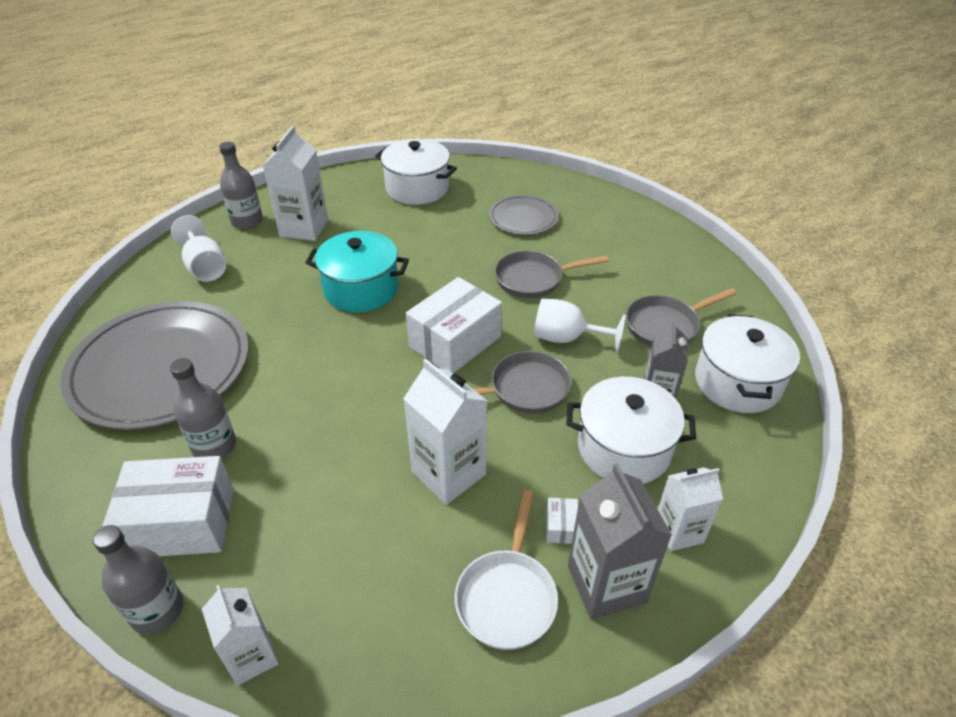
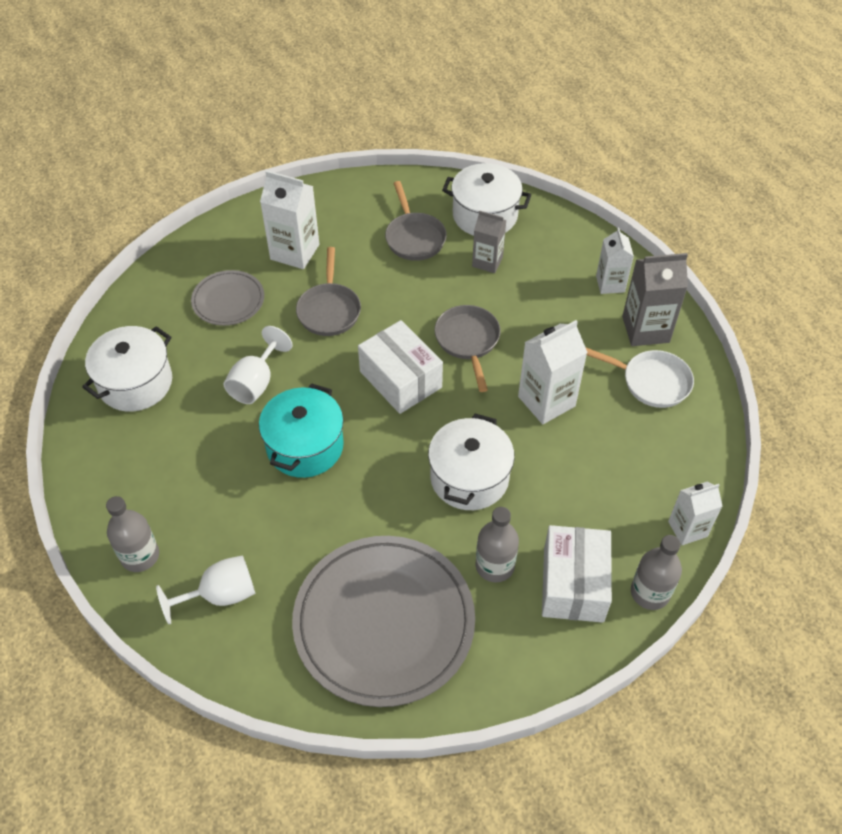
camera: 80 degrees left, 10 degrees up
(304, 228) = (176, 496): white carton -> white carton (295, 252)
(561, 527) = (600, 343): white box -> none
(566, 338) = (414, 303): white goblet -> white goblet (256, 383)
(623, 448) = (537, 294): white pot -> white pot (469, 477)

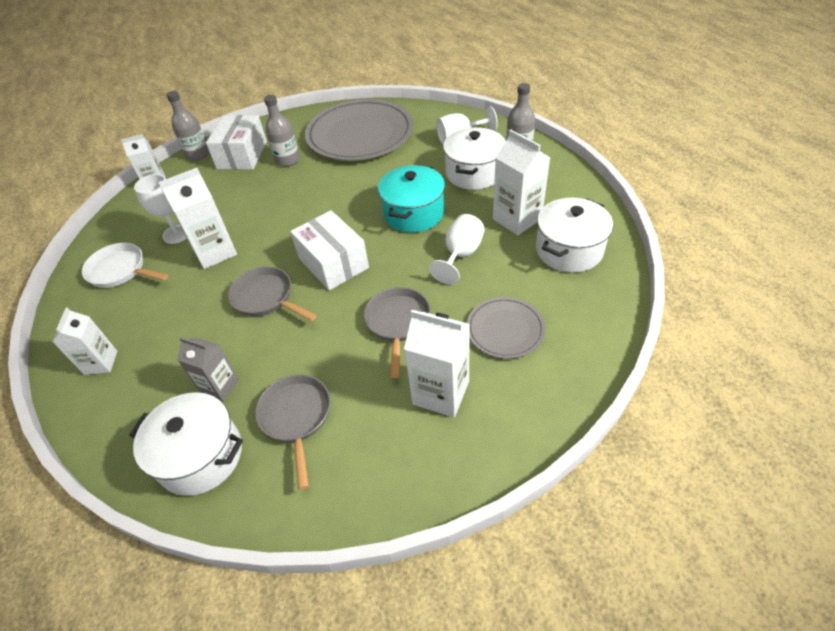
camera: 175 degrees left, 5 degrees down
(179, 429) = (517, 219): none -> white carton
(468, 341) = (266, 298): grey pan -> grey pan turned 135 degrees clockwise
(469, 477) = (292, 201): white pot -> white pot (474, 173)
(608, 431) = (177, 234): none -> white goblet
(645, 329) = (96, 315): grey carton -> none

